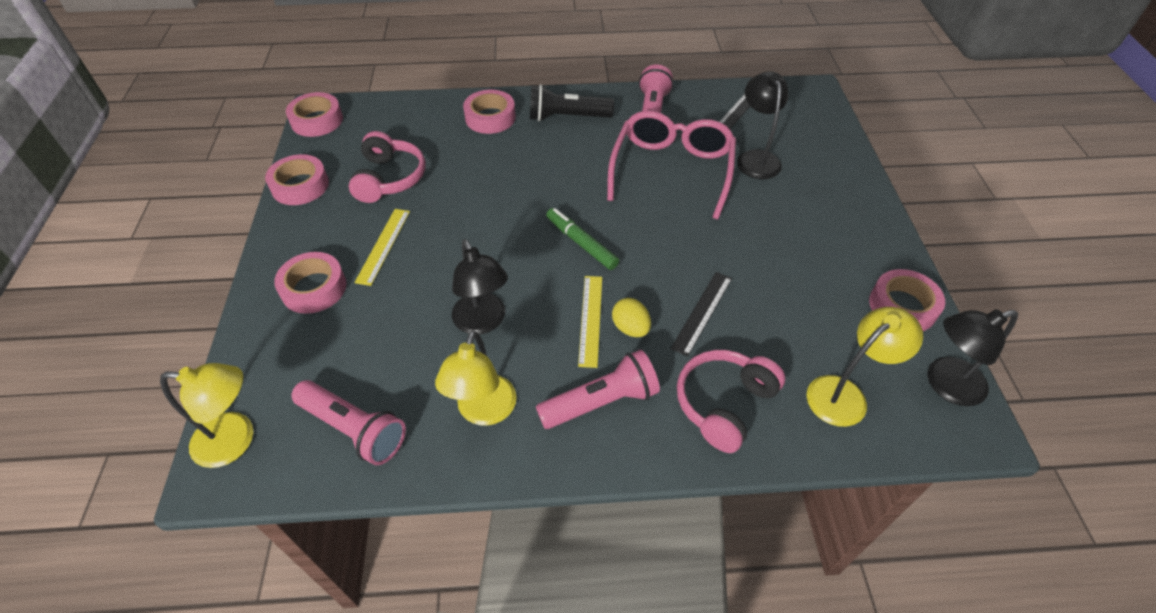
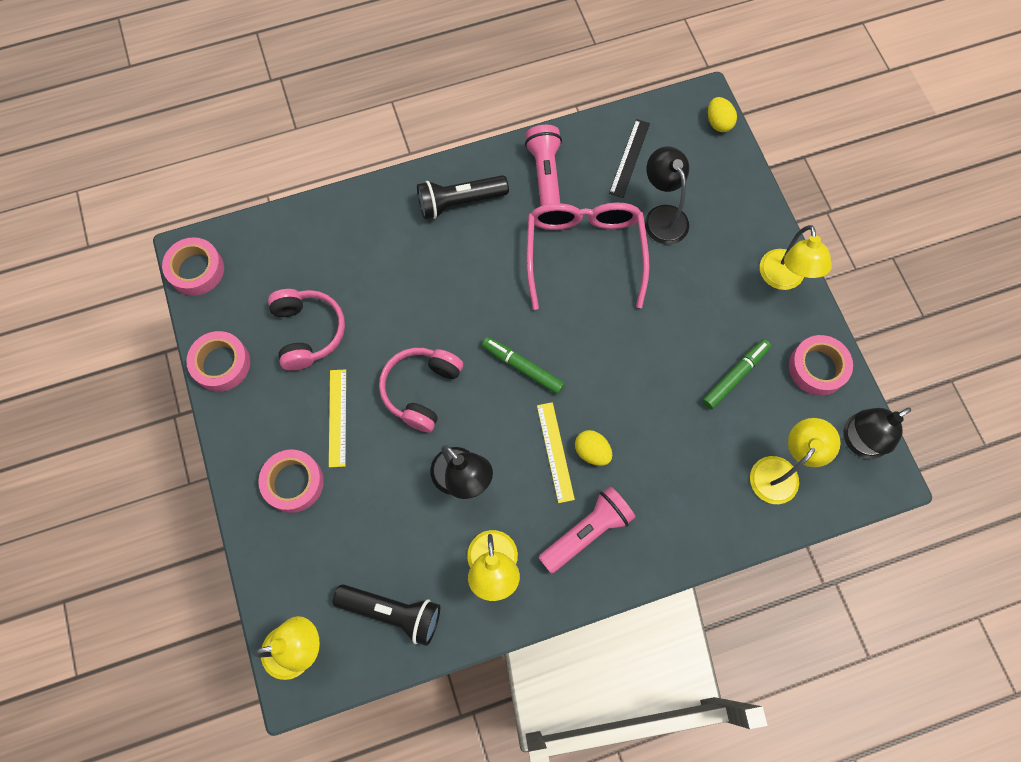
camera: 15 degrees left, 20 degrees up
(354, 429) = (393, 612): pink flashlight -> black flashlight
(490, 118) = (380, 222): pink tape -> none
(702, 312) = (649, 418): black ruler -> none
(724, 404) = (686, 507): pink headphones -> pink headphones (421, 390)
(806, 295) = (735, 376): none -> green marker
(825, 105) = (718, 123): none -> yellow egg
(873, 226) = (783, 279): none -> yellow lamp

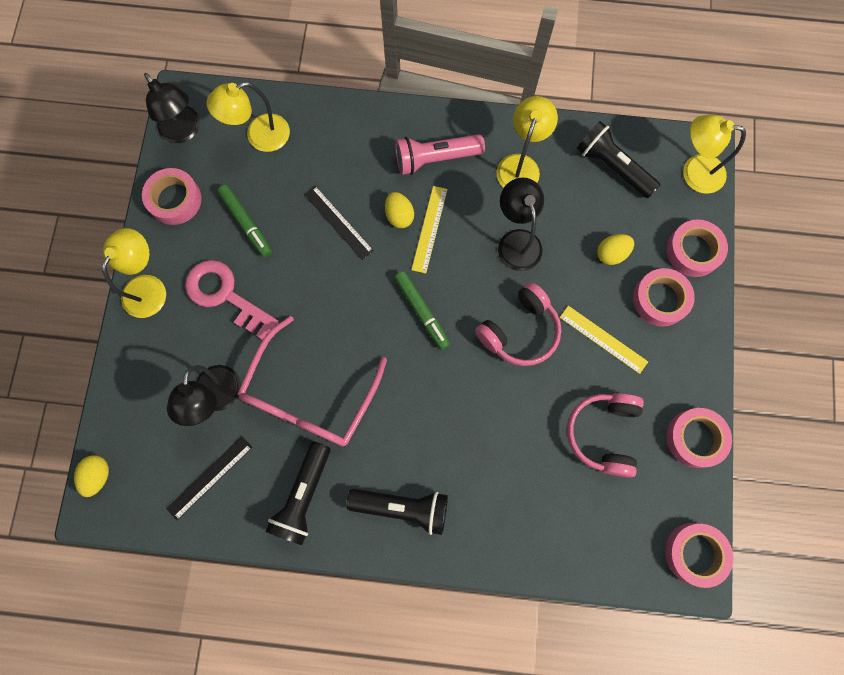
camera: 155 degrees left, 5 degrees up
(274, 551) = (693, 251): none -> pink tape
(338, 417) = (603, 339): yellow ruler -> yellow ruler turned 75 degrees counterclockwise
(359, 509) = (611, 254): none -> yellow egg
(545, 176) = (303, 496): pink flashlight -> black flashlight
(648, 418) = (338, 222): none -> black ruler
(710, 302) = (226, 295): none -> pink key
(735, 376) = (246, 223): green marker -> green marker turned 105 degrees counterclockwise
(858, 441) = (184, 131): black lamp -> black lamp turned 60 degrees clockwise

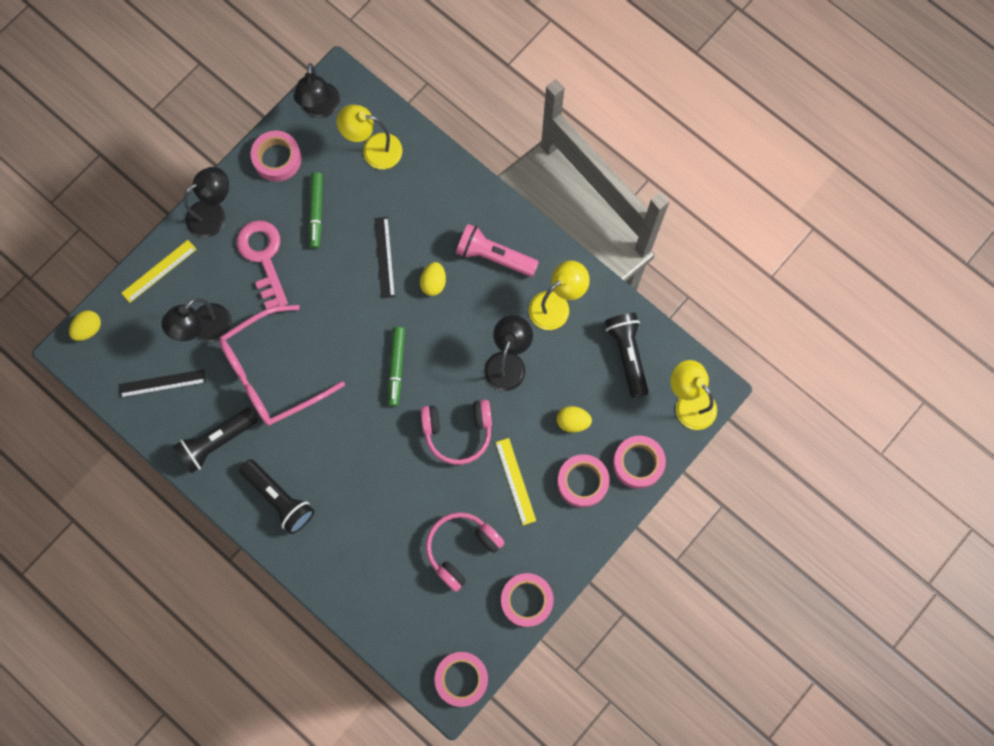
camera: 35 degrees right, 0 degrees up
(149, 287) = (214, 214): yellow lamp -> black lamp
(429, 229) = (449, 308): yellow ruler -> yellow ruler (159, 271)

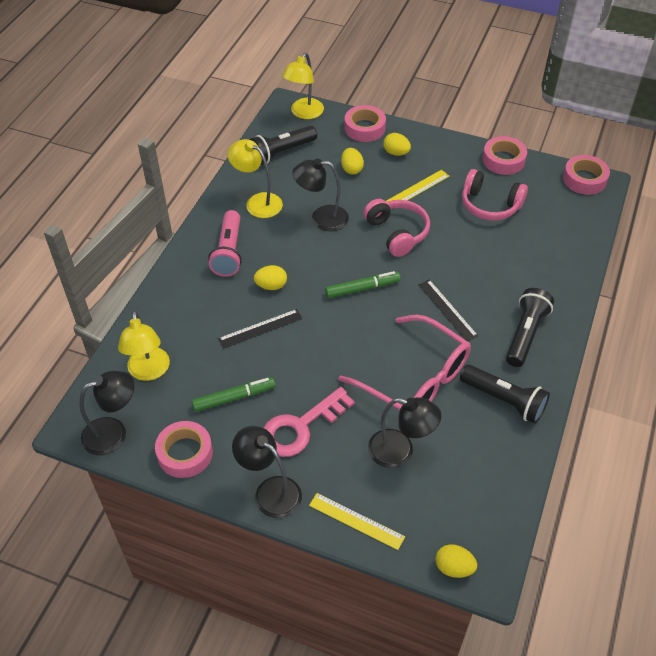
camera: 110 degrees left, 25 degrees down
(162, 383) = (474, 469): black ruler -> black ruler (447, 309)
(582, 482) = (396, 153): pink tape -> yellow egg

